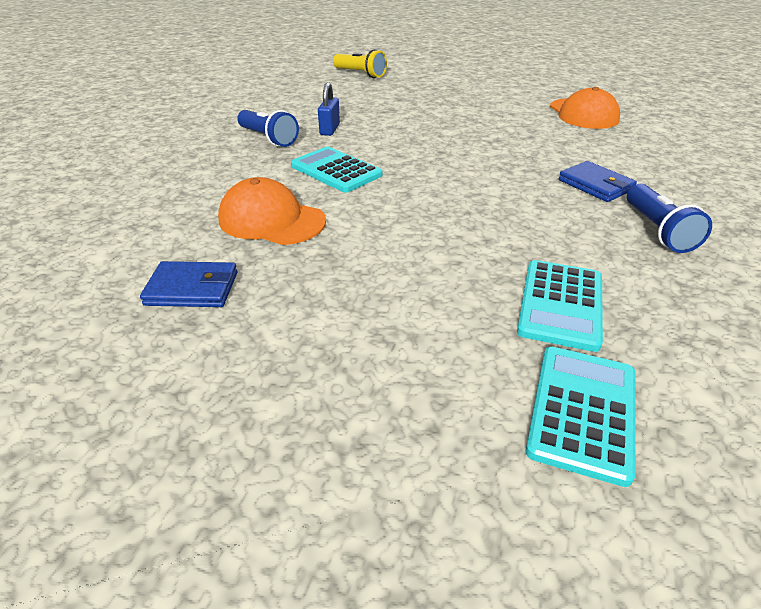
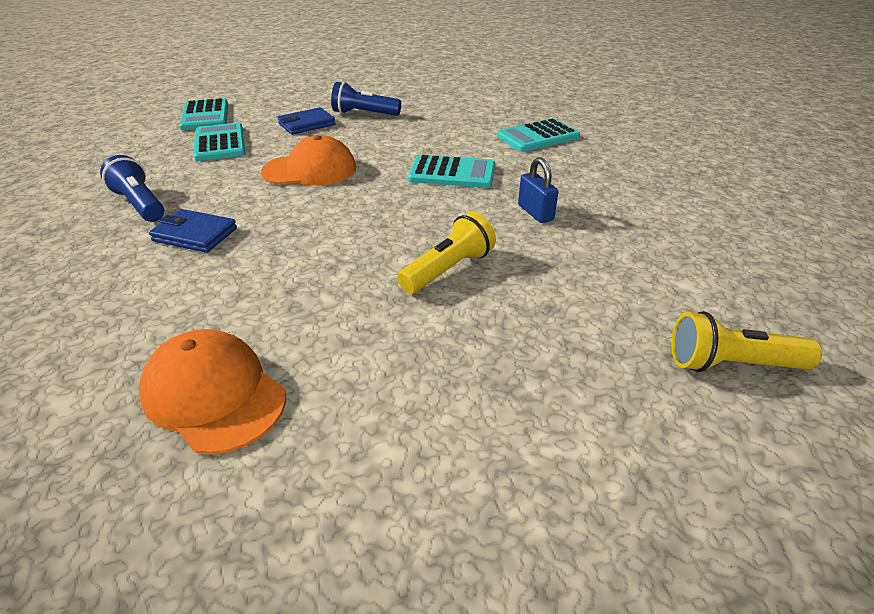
camera: 145 degrees right, 0 degrees up
(192, 288) = (421, 101): blue wallet -> blue wallet (307, 124)
(195, 179) = (538, 137): none -> turquoise calculator
(268, 138) = (566, 182): blue flashlight -> blue flashlight (364, 114)
(271, 220) = (437, 132): orange cap -> orange cap (310, 170)
(429, 121) = (448, 270): none -> yellow flashlight

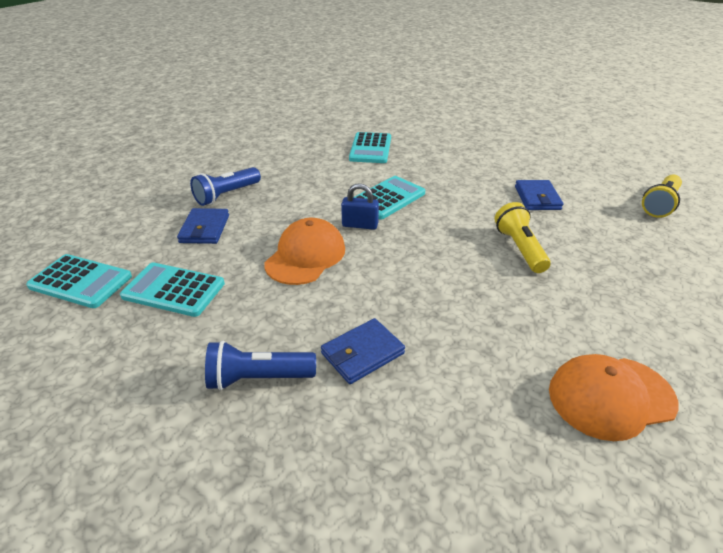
camera: 55 degrees left, 0 degrees up
(535, 213) = (475, 192): blue padlock -> blue padlock (360, 225)
(584, 254) = (537, 198): none -> blue wallet

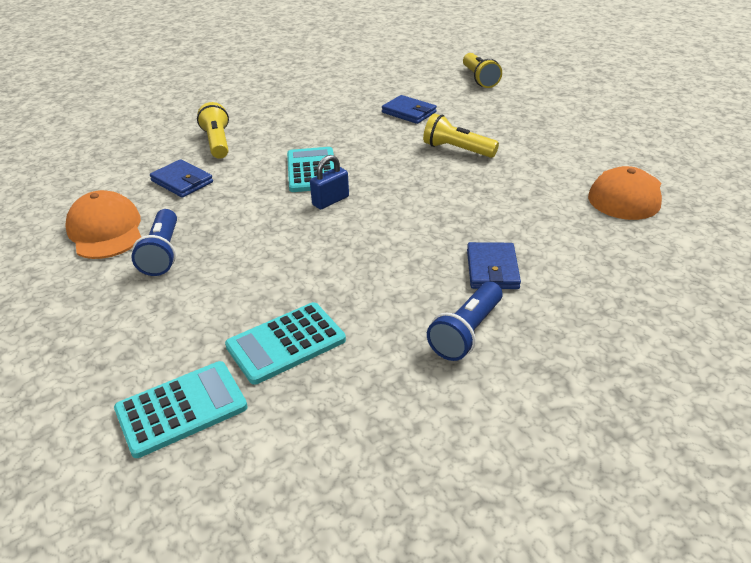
camera: 50 degrees left, 0 degrees up
(205, 229) = (206, 289): blue wallet -> blue wallet (182, 181)
(305, 256) = (336, 246): orange cap -> orange cap (105, 230)
(370, 148) = (217, 142): turquoise calculator -> yellow flashlight

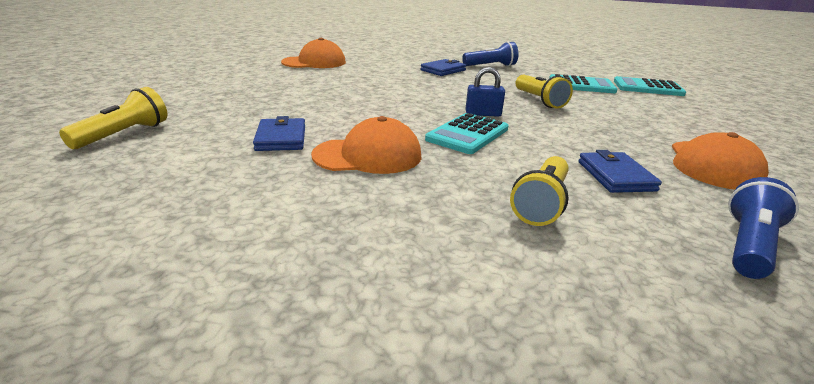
camera: 140 degrees left, 10 degrees down
(162, 253) = (650, 133): blue flashlight -> blue flashlight (748, 245)
(343, 126) = (368, 155): none -> orange cap
(457, 150) = (330, 102): yellow flashlight -> yellow flashlight (539, 100)

